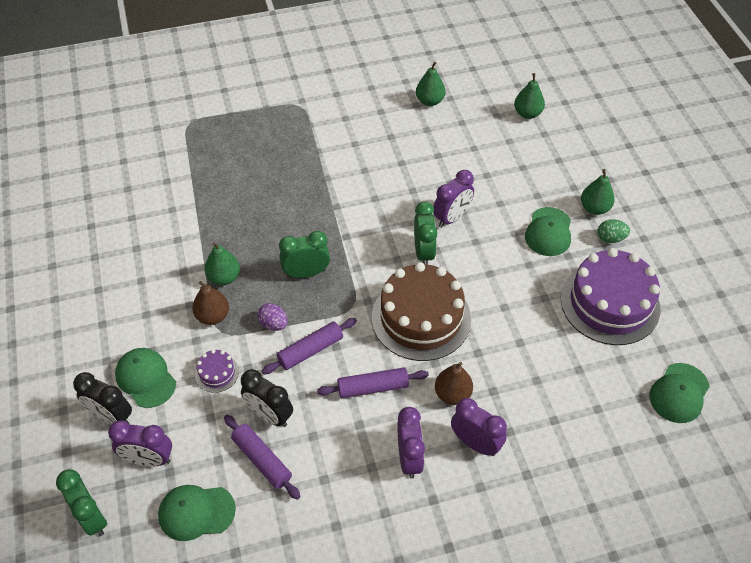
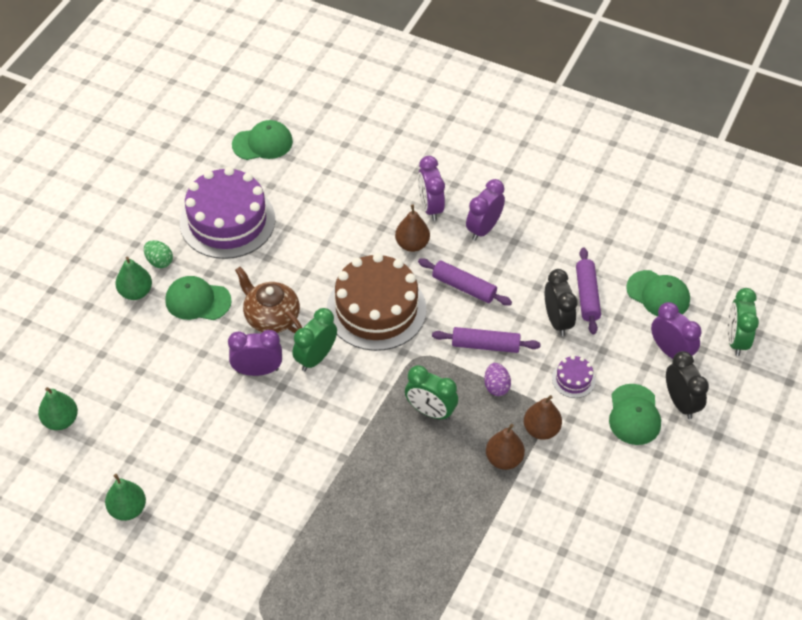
camera: 140 degrees left, 0 degrees up
(224, 277) = (504, 459): green pear -> brown pear
(487, 257) = (271, 317): none -> brown teapot
(548, 232) = (197, 301): green cap -> green cap turned 135 degrees counterclockwise

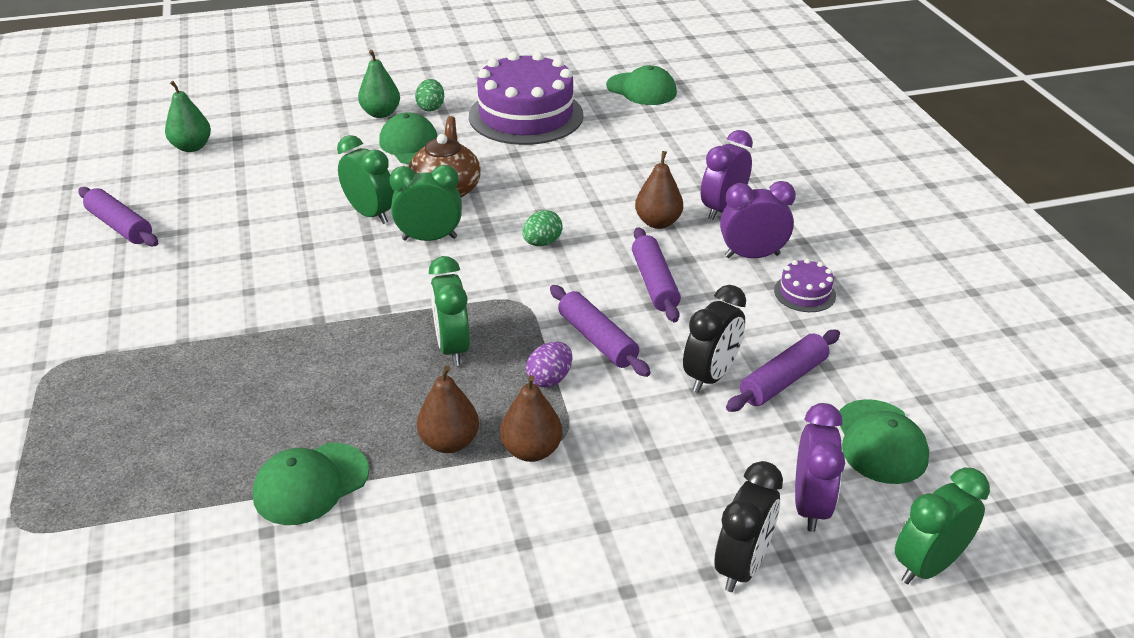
camera: 50 degrees right, 15 degrees down
(128, 509) = (120, 226): green pear -> purple rolling pin
(257, 370) = (370, 214): purple clock -> green clock
(376, 309) = (542, 243): brown cake -> green egg
(573, 379) = (643, 437): purple cake -> purple cake (804, 293)
(634, 415) = (661, 527): green cap -> green cap (311, 484)

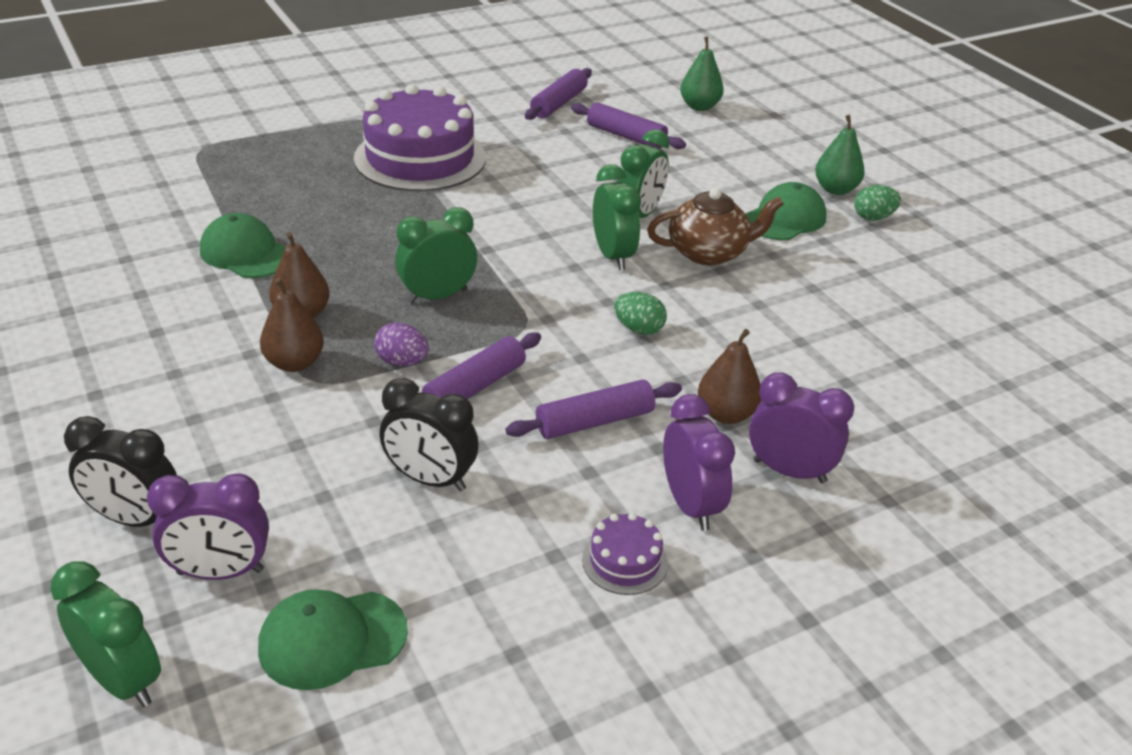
camera: 75 degrees right, 0 degrees up
(526, 115) = (908, 284): purple cake -> purple cake (420, 158)
(641, 89) = (1059, 372): green cap -> none
(783, 380) = (435, 543): purple rolling pin -> purple rolling pin (626, 136)

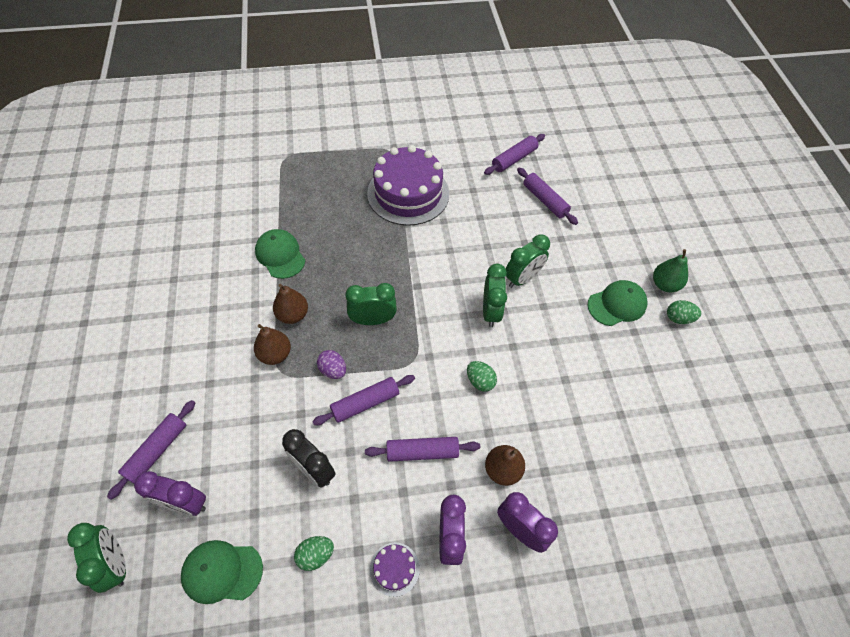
camera: 20 degrees right, 20 degrees up
(135, 519) = (157, 451): black clock -> purple rolling pin
(487, 577) = (315, 555): none -> green egg
(699, 106) = (606, 181): green pear -> none
(709, 252) = (553, 324): brown teapot -> none

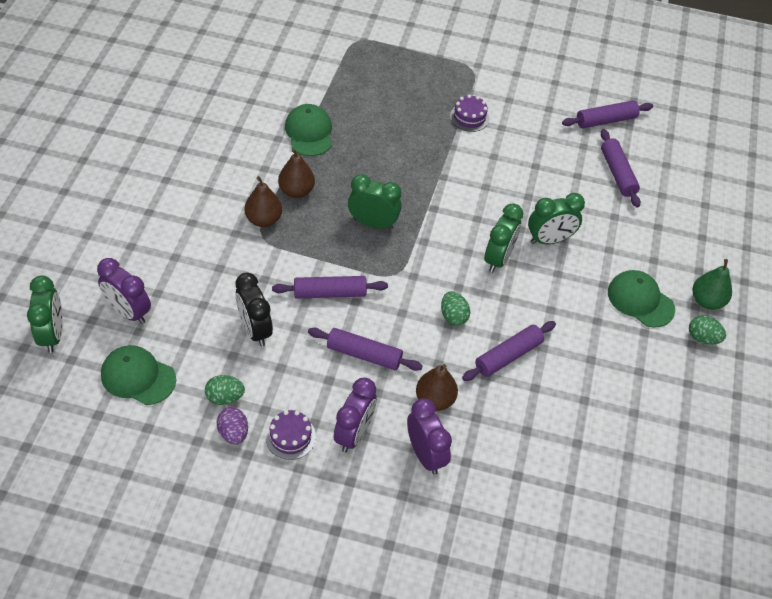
camera: 20 degrees right, 5 degrees down
(157, 451) = (122, 260): purple rolling pin -> purple rolling pin (508, 356)
(333, 370) = (312, 253): purple egg -> purple egg (233, 433)
(408, 193) = (469, 117): purple cake -> purple cake, size x0.42
(617, 304) = (640, 300): green cap -> green cap turned 135 degrees counterclockwise

